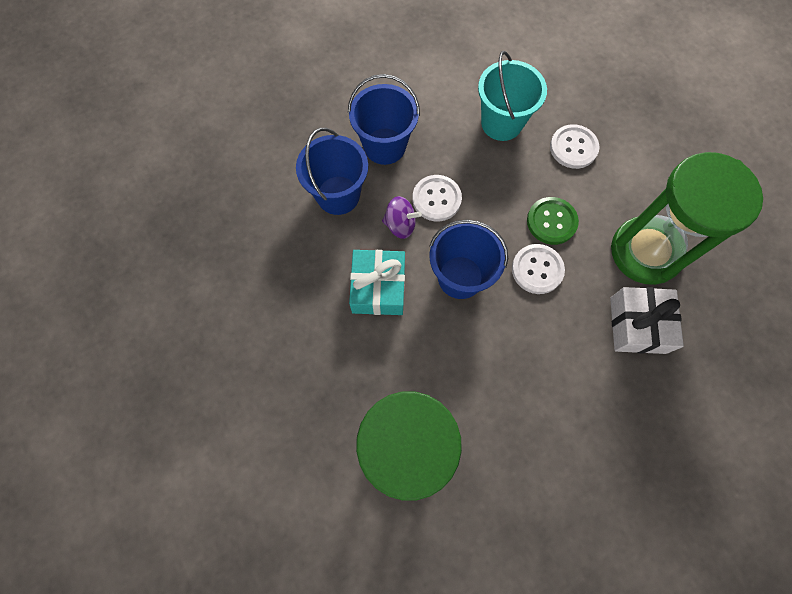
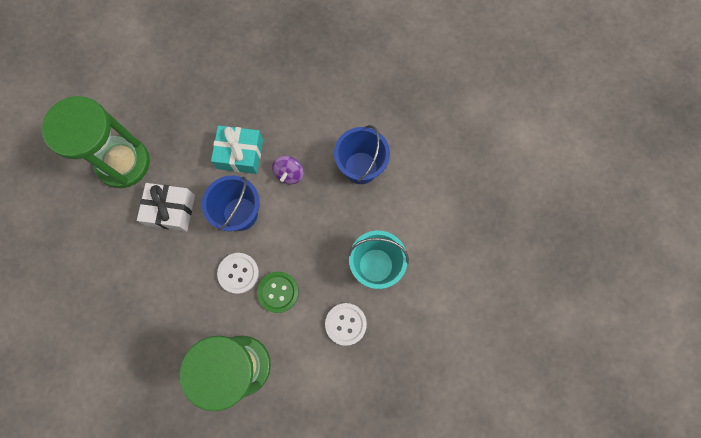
camera: 95 degrees right, 5 degrees up
(338, 195) = (320, 130): blue bucket -> none
(436, 199) = (308, 203): white button -> none
(637, 325) = (182, 344): white gift -> white gift (171, 210)

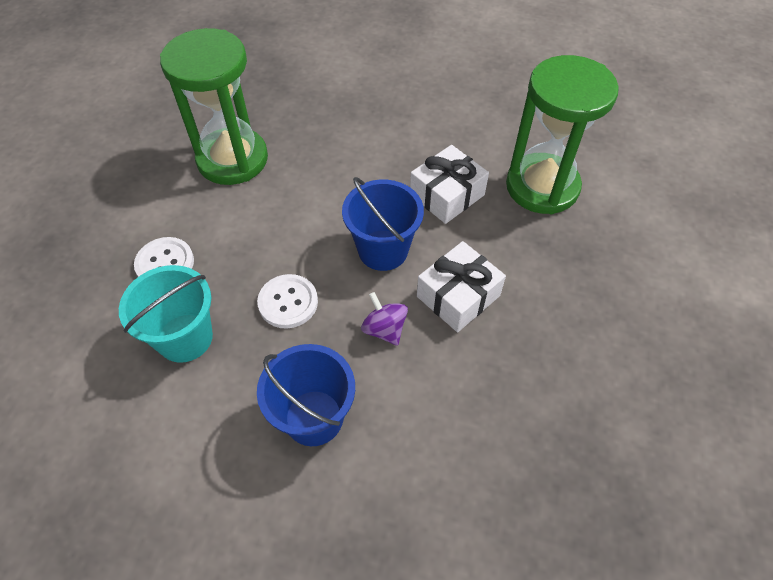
camera: 130 degrees right, 20 degrees down
(238, 273) = (320, 209): white button -> white button (288, 302)
(240, 154) = (458, 296): turquoise gift -> white gift
(278, 292) = (264, 228): green button -> none

